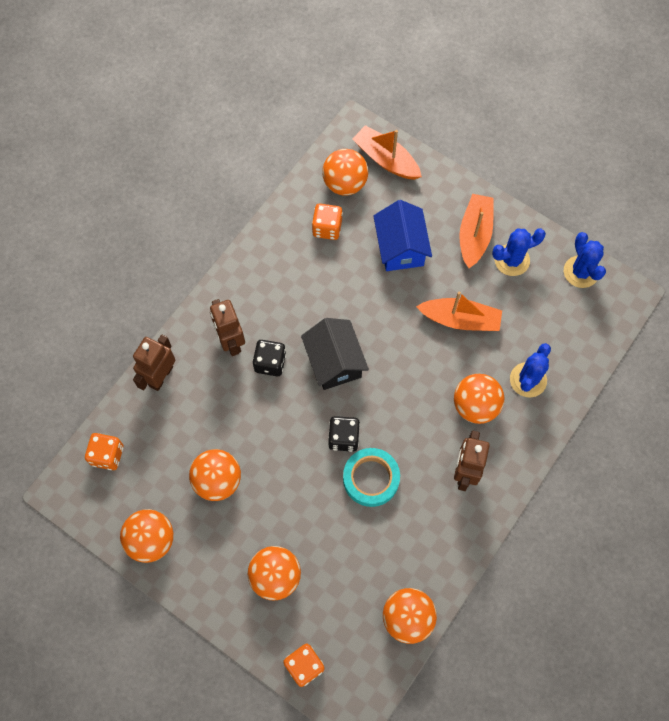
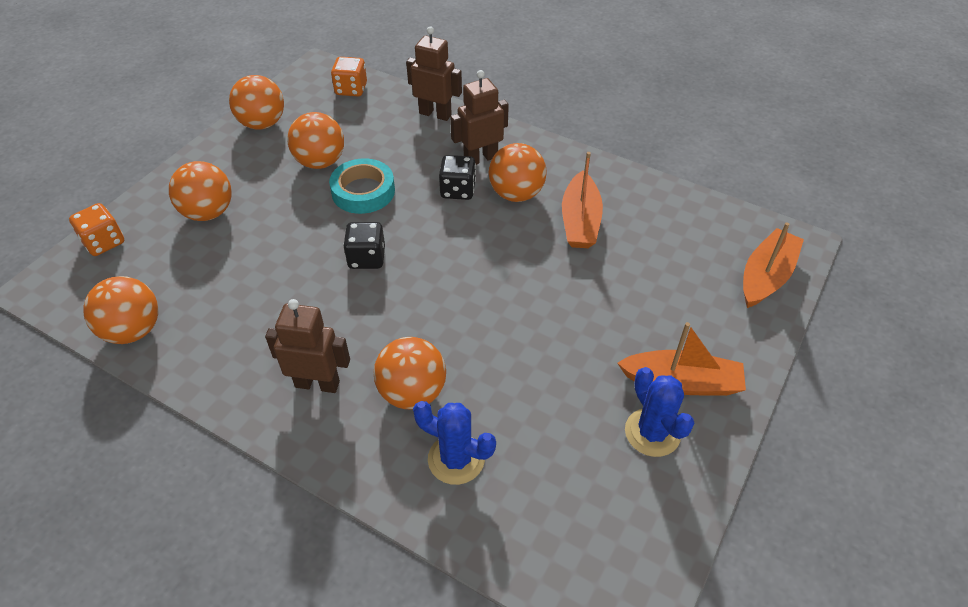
camera: 85 degrees right, 20 degrees down
(327, 228) = (643, 226): orange dice -> none
(334, 362) = (464, 244): black house -> none
(345, 183) = (713, 238): orange ball -> orange ball (516, 194)
(371, 478) = (313, 286): turquoise tape -> turquoise tape (363, 191)
(400, 247) = (636, 298): blue house -> none
(460, 319) = (541, 370): orange boat -> orange boat (580, 221)
(581, 272) = (657, 536): blue cactus -> none

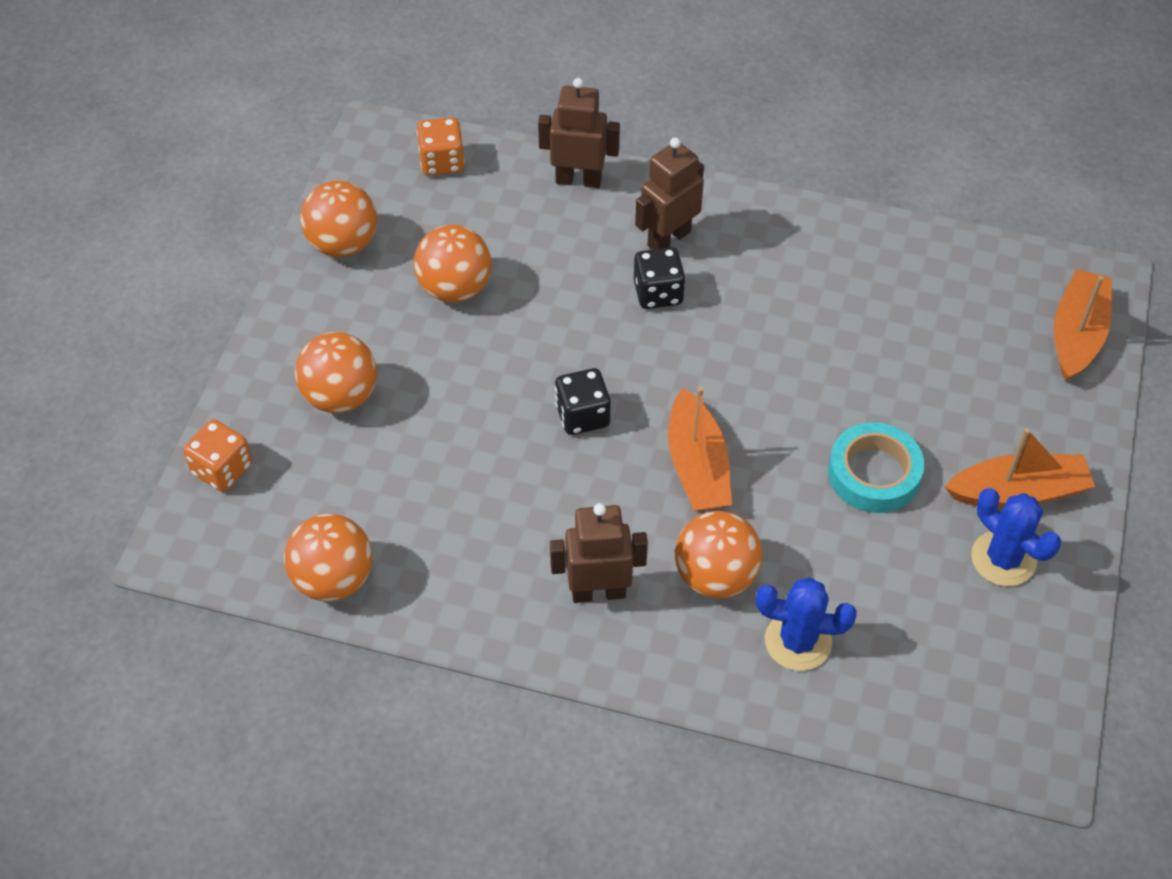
camera: 15 degrees left, 5 degrees up
(363, 191) = (534, 321): turquoise tape -> turquoise tape (874, 473)
(516, 194) = (736, 283): orange ball -> none
(580, 221) = (831, 305): orange boat -> orange boat (697, 466)

